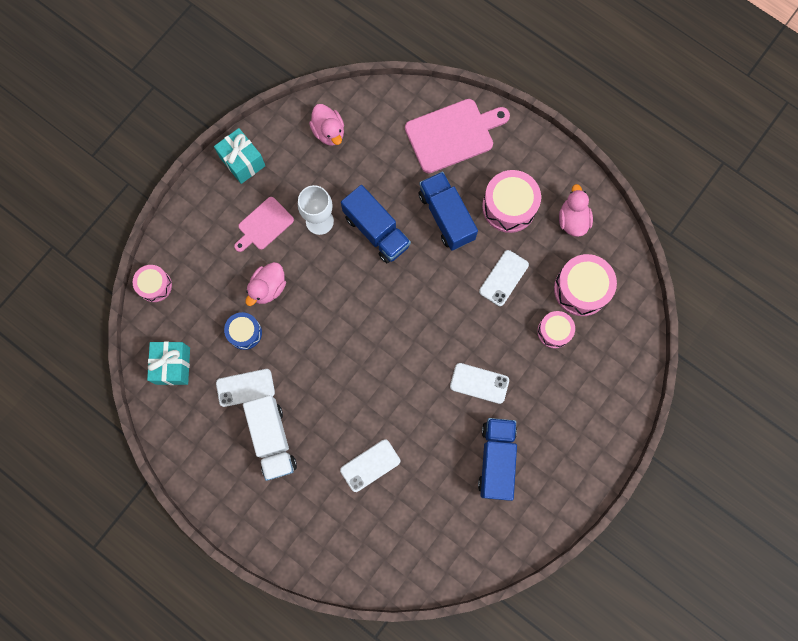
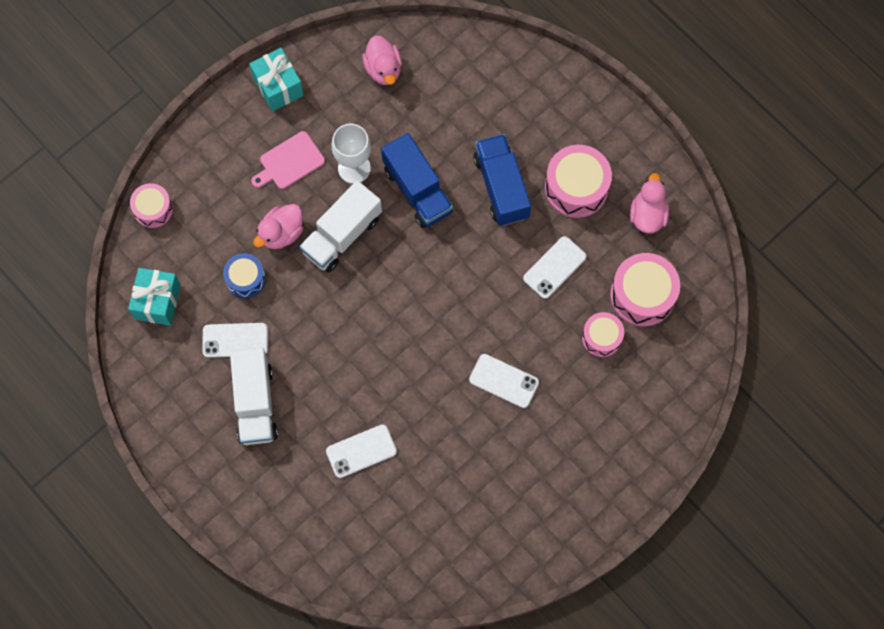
camera: 10 degrees right, 5 degrees down
(320, 280) = (342, 235): none -> white truck
(453, 134) = (526, 95): pink cutting board -> none
(496, 460) = (507, 470): blue truck -> none

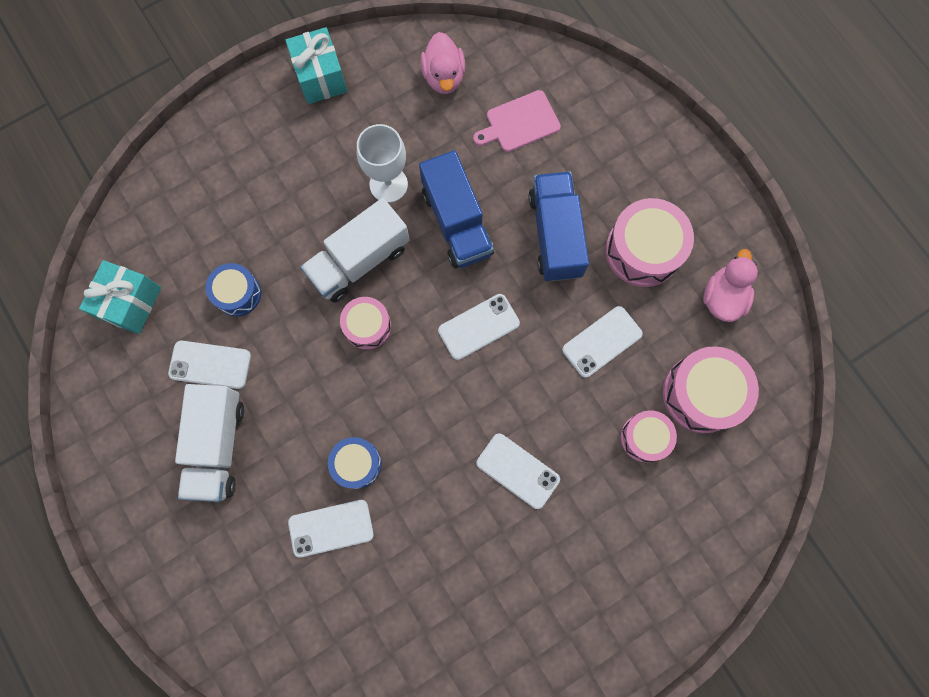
camera: 10 degrees right, 5 degrees up
(153, 209) = (150, 194): pink drum -> pink drum (367, 326)
(281, 233) = (290, 246): pink duck -> none
(289, 162) = (316, 165): pink cutting board -> pink cutting board (519, 123)
(372, 398) = (357, 464): none -> blue drum
(451, 272) = (478, 327): none -> white phone

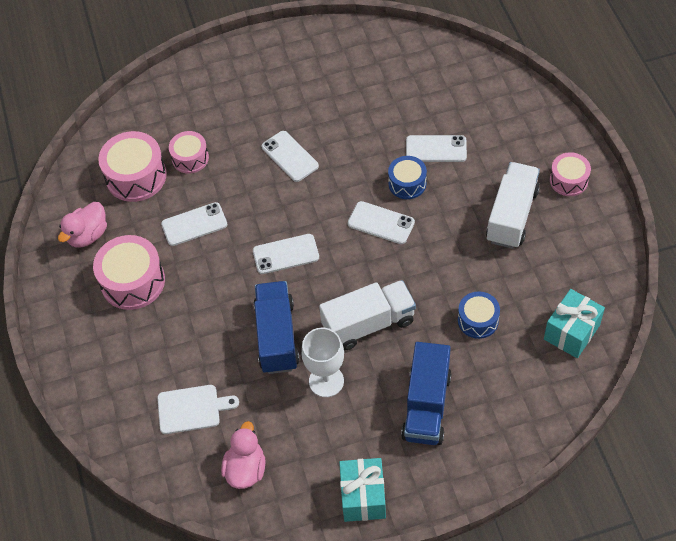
camera: 160 degrees left, 20 degrees down
(210, 365) = (509, 272): white phone -> white phone (381, 223)
(367, 326) = (375, 273): pink drum -> pink drum (568, 180)
(519, 123) = (192, 409): pink cutting board -> white cutting board
(555, 235) = (198, 308): blue truck -> blue truck (426, 406)

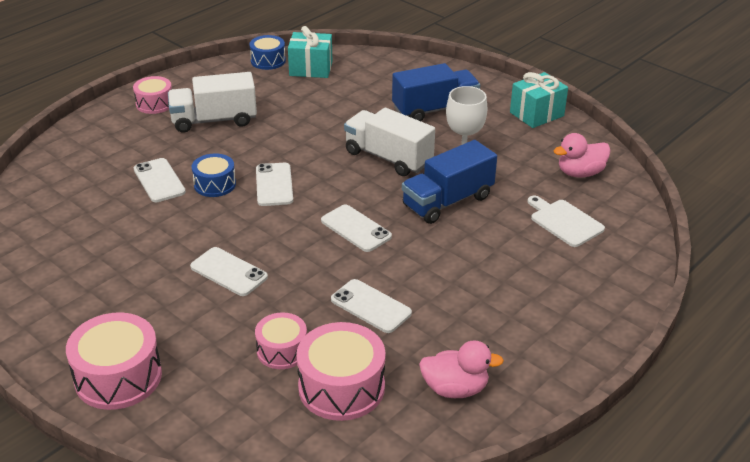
camera: 125 degrees left, 20 degrees down
(133, 281) = (478, 321): pink drum -> pink drum (118, 377)
(290, 156) = (229, 272): white phone -> white phone turned 75 degrees counterclockwise
(478, 320) = (336, 108): blue drum -> blue drum (268, 61)

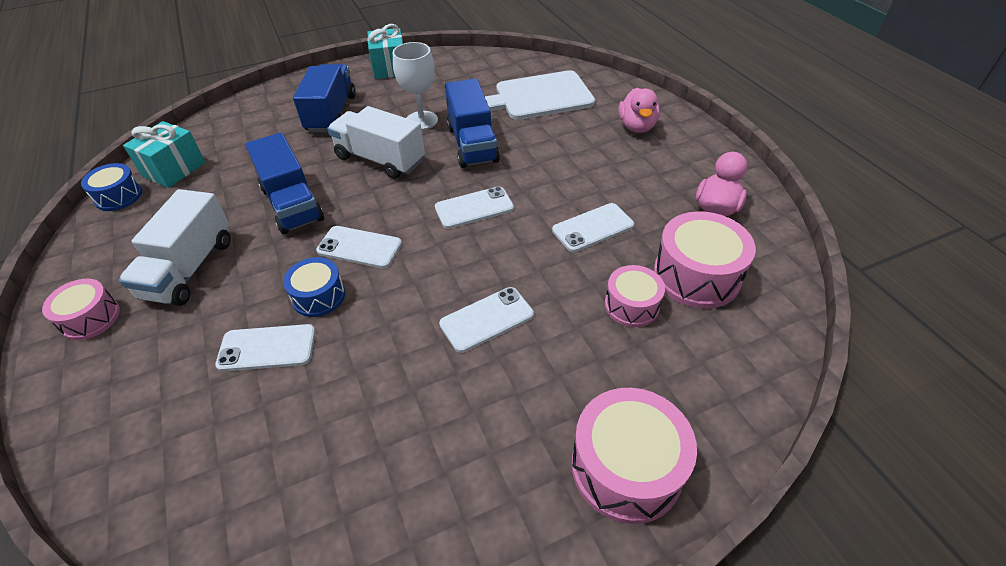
camera: 65 degrees left, 10 degrees up
(304, 135) = (292, 204): none -> blue truck
(388, 158) = (380, 159): white truck -> white truck turned 60 degrees clockwise
(564, 222) = (539, 97): white cutting board -> white cutting board, size x1.65
(580, 173) = (484, 72): pink duck -> pink duck (636, 126)

